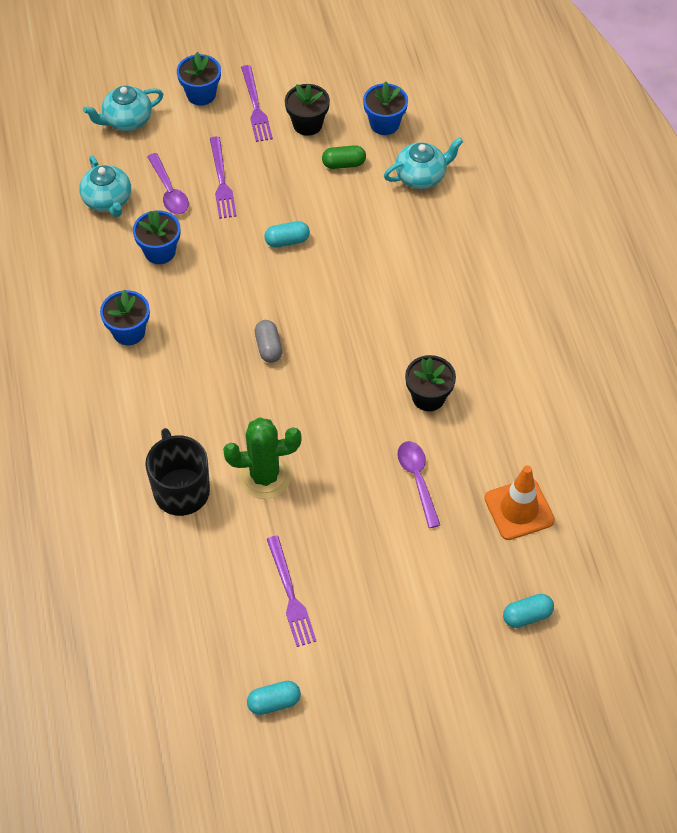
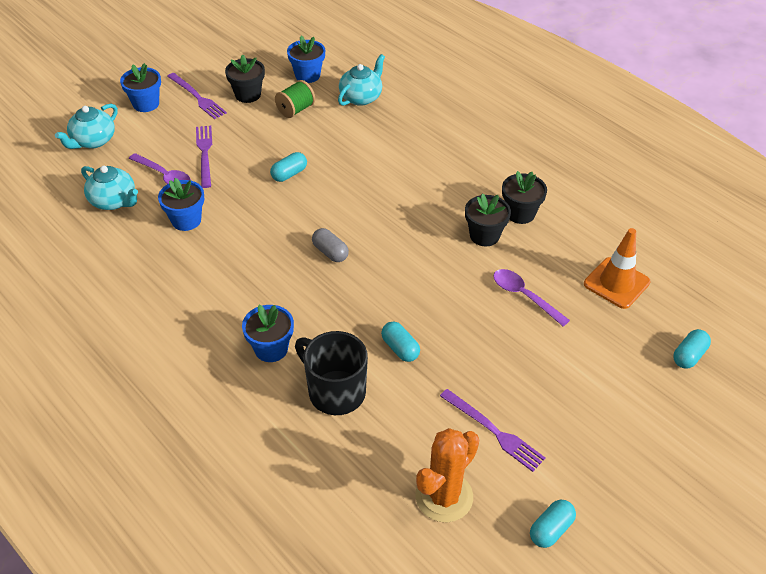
camera: 30 degrees left, 10 degrees down
(129, 332) = (200, 289): blue flower pot -> blue flower pot (271, 349)
(207, 629) = (444, 496): none -> orange cactus
(221, 181) = (204, 154): purple fork -> purple fork turned 150 degrees counterclockwise
(265, 476) = (400, 348): green cactus -> turquoise capsule
(344, 164) = (296, 110): green capsule -> green spool
(483, 389) = (520, 213): none -> black flower pot

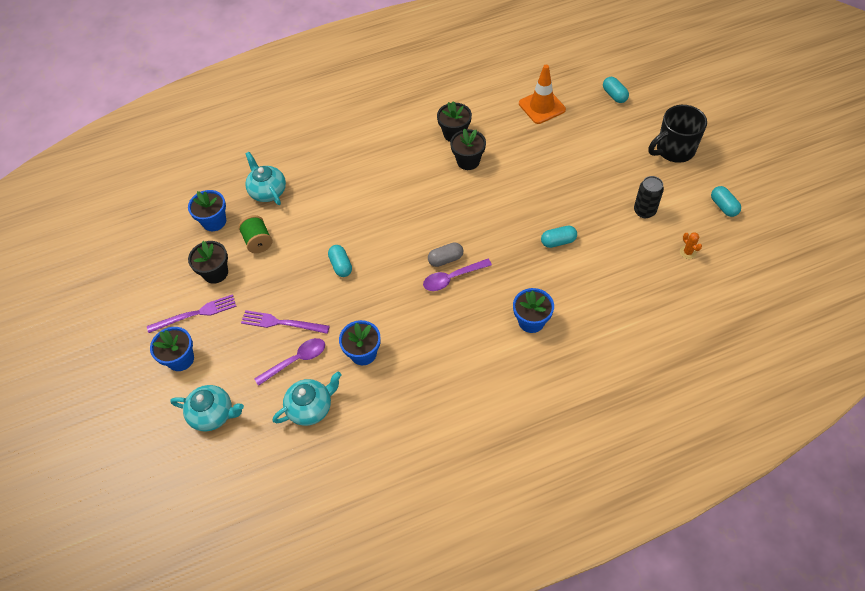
camera: 65 degrees left, 10 degrees up
(93, 141) = (213, 414): turquoise teapot -> turquoise teapot turned 45 degrees counterclockwise
(335, 392) = (585, 290): black mug -> black mug (674, 150)
(444, 496) = (687, 252): orange cactus -> orange cactus, size x0.42
(494, 431) = (644, 211): purple fork -> black can
(524, 296) = (535, 158): purple spoon -> purple spoon (452, 278)

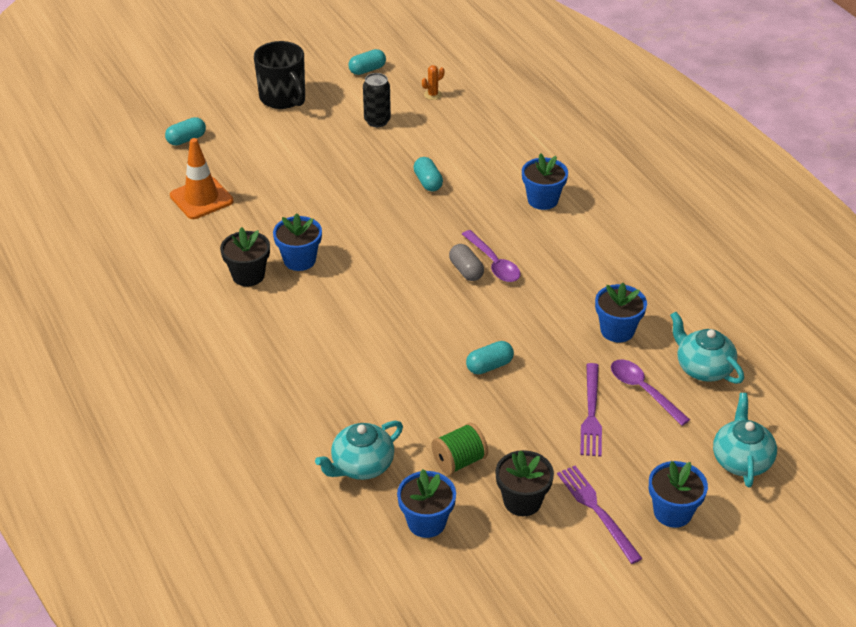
camera: 100 degrees left, 15 degrees down
(468, 161) = (299, 260): black flower pot -> blue flower pot

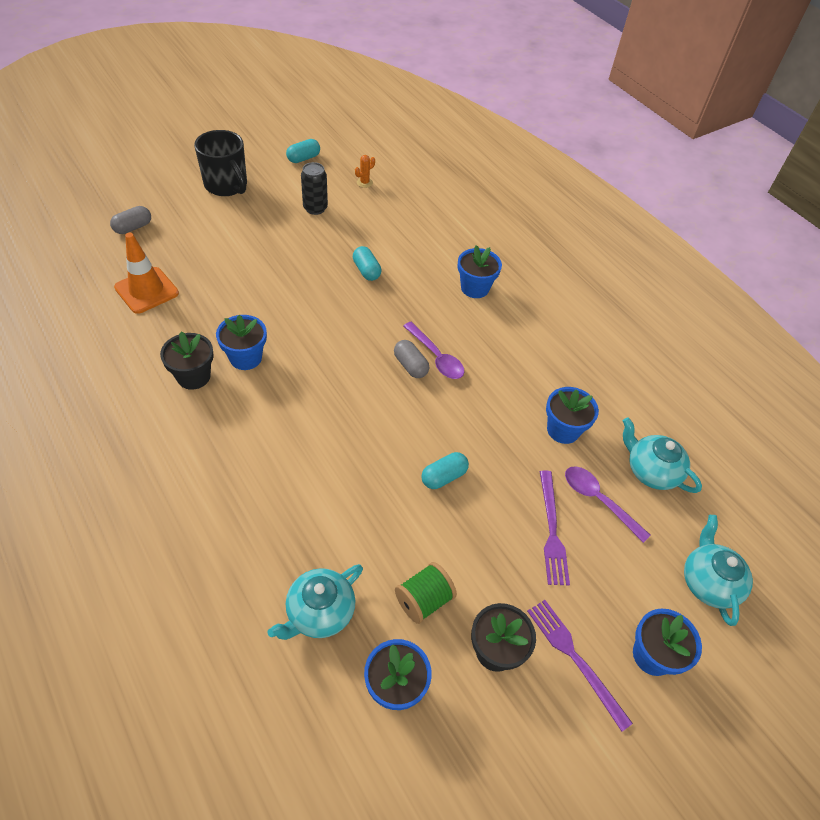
camera: 10 degrees left, 10 degrees up
(186, 139) = (133, 227): turquoise capsule -> grey capsule

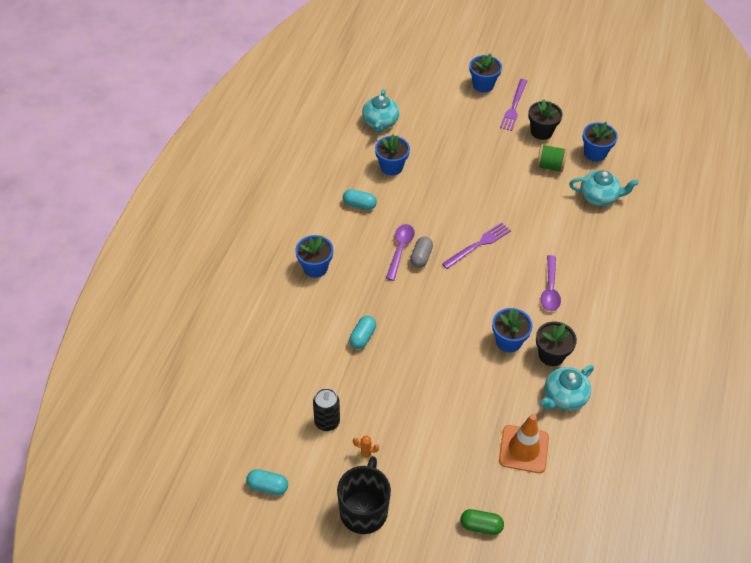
camera: 125 degrees left, 0 degrees up
(133, 227) = (481, 526): grey capsule -> green capsule
(364, 182) = (258, 414): orange cactus -> orange cactus (365, 454)
(443, 477) = (479, 197): turquoise capsule -> turquoise capsule (359, 205)
(552, 531) = (460, 142): purple fork -> purple fork (478, 245)
(598, 500) = (422, 133): purple spoon -> purple spoon (550, 289)
(708, 582) = (425, 81): turquoise teapot -> turquoise teapot (564, 397)

